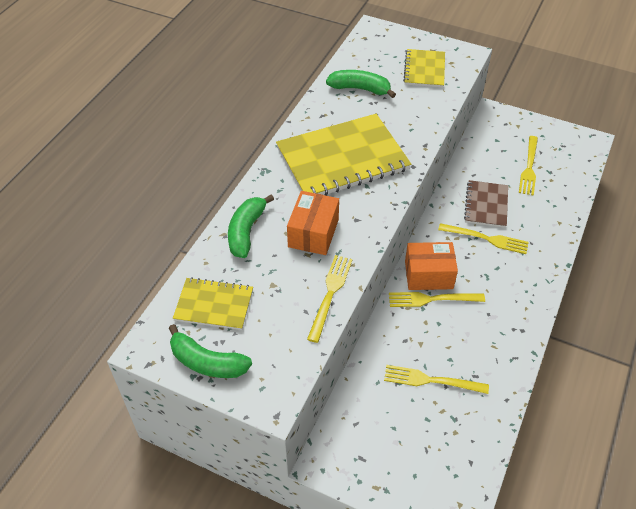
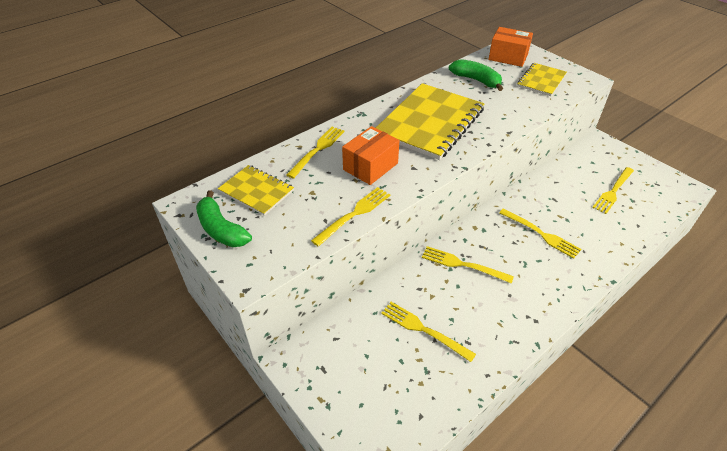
camera: 25 degrees right, 5 degrees down
(246, 232) = (318, 149): green banana -> yellow fork
(342, 159) = (430, 123): yellow notebook -> yellow notebook turned 60 degrees counterclockwise
(428, 275) = (470, 245): orange box -> orange box (508, 57)
(486, 205) = (555, 208): brown notebook -> none

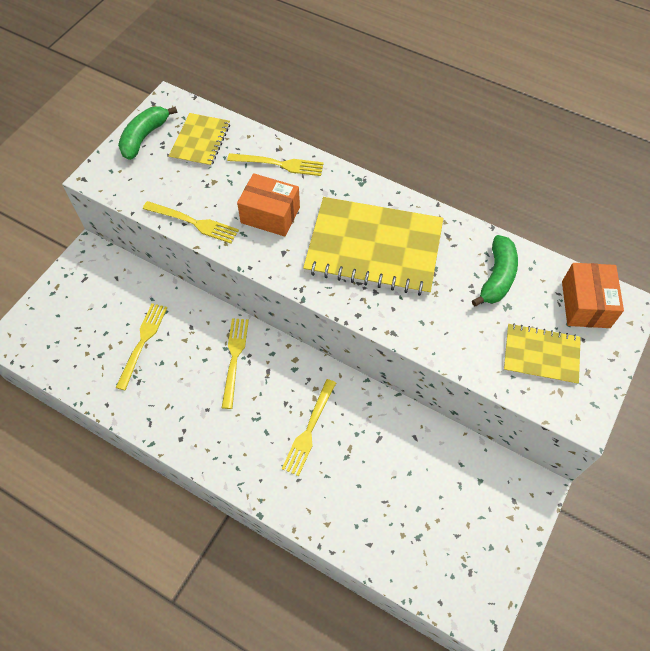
camera: 70 degrees right, 15 degrees up
(613, 192) = (425, 511): yellow fork -> none

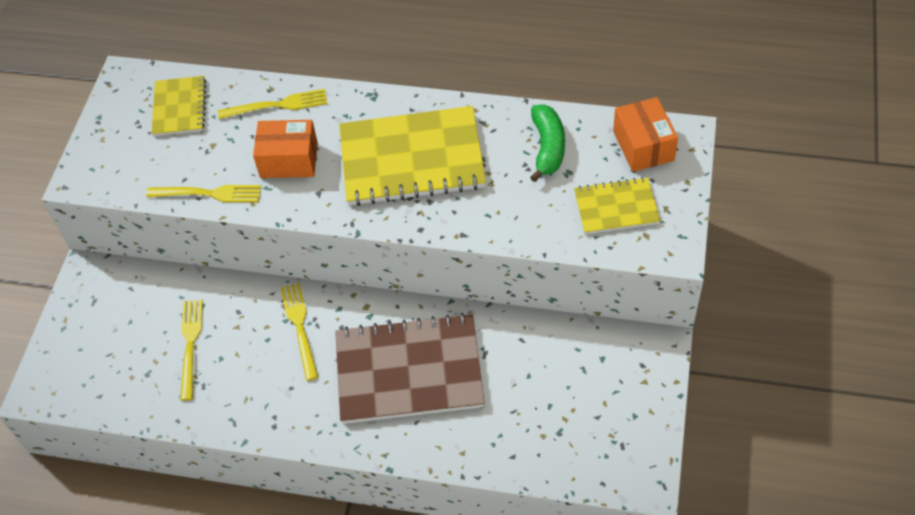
camera: 15 degrees left, 5 degrees down
(144, 137) = (114, 122): green banana -> none
(309, 430) = (409, 371): yellow fork -> brown notebook

